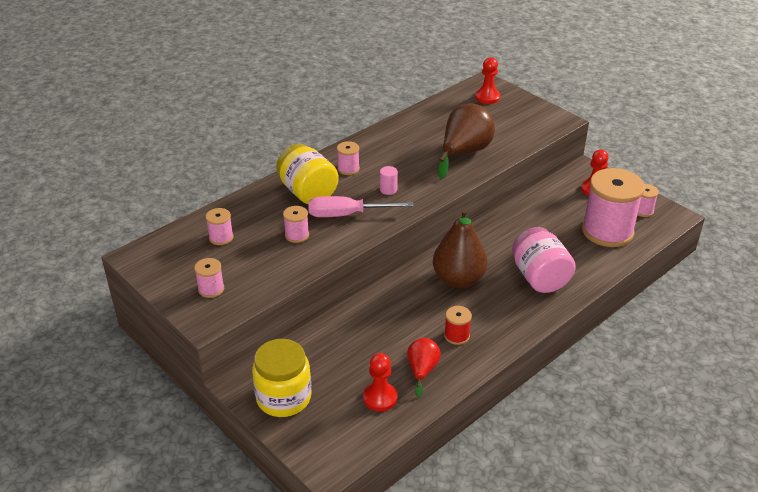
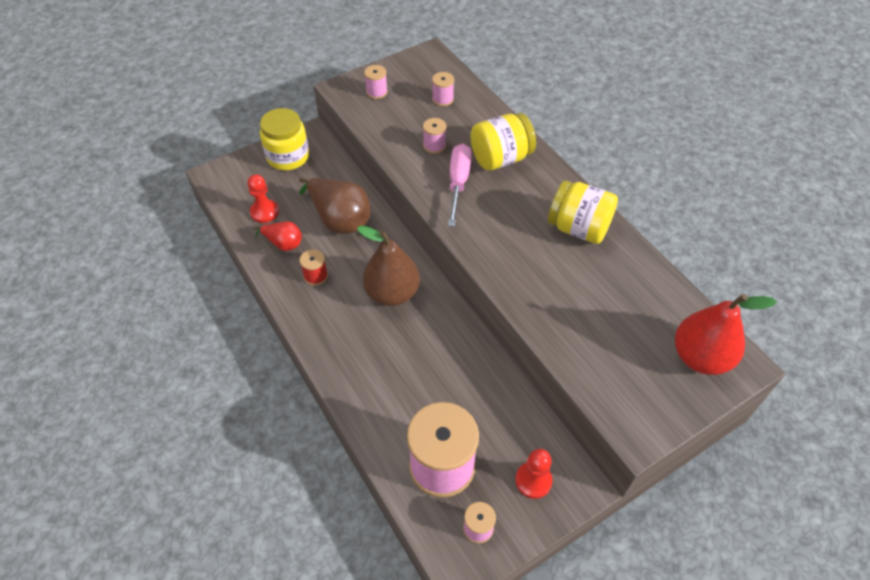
camera: 100 degrees right, 15 degrees up
(348, 169) = (539, 192): pink spool -> none
(384, 147) = (578, 228): none -> yellow jar
(388, 189) = (495, 220): pink cylinder -> none
(464, 153) = (560, 301): brown pear -> brown pear (339, 219)
(487, 97) = (700, 357): red pawn -> red pear
(539, 278) = (376, 366): pink jar -> none

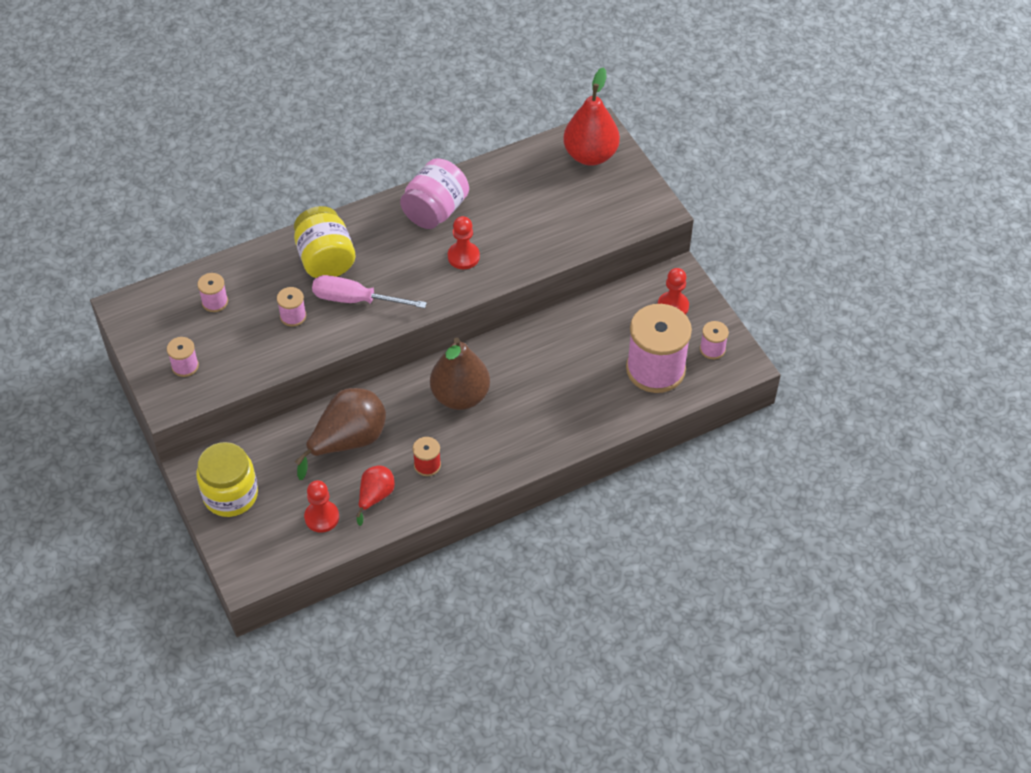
camera: 85 degrees left, 0 degrees up
(525, 255) = (463, 257): none -> red pawn
(578, 228) = (435, 211): yellow jar -> pink jar

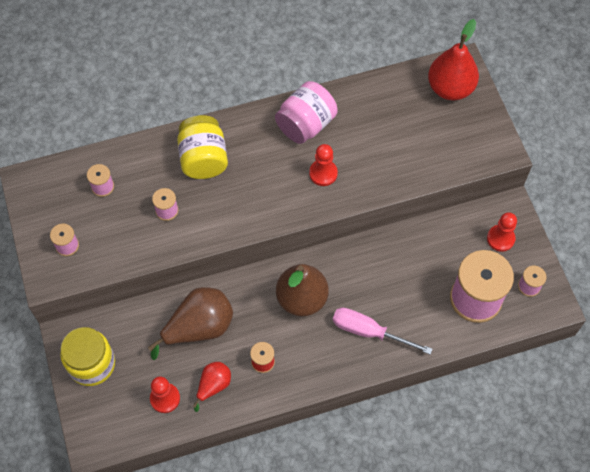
camera: 10 degrees right, 10 degrees up
(355, 300) = (223, 202): pink screwdriver -> pink screwdriver (369, 332)

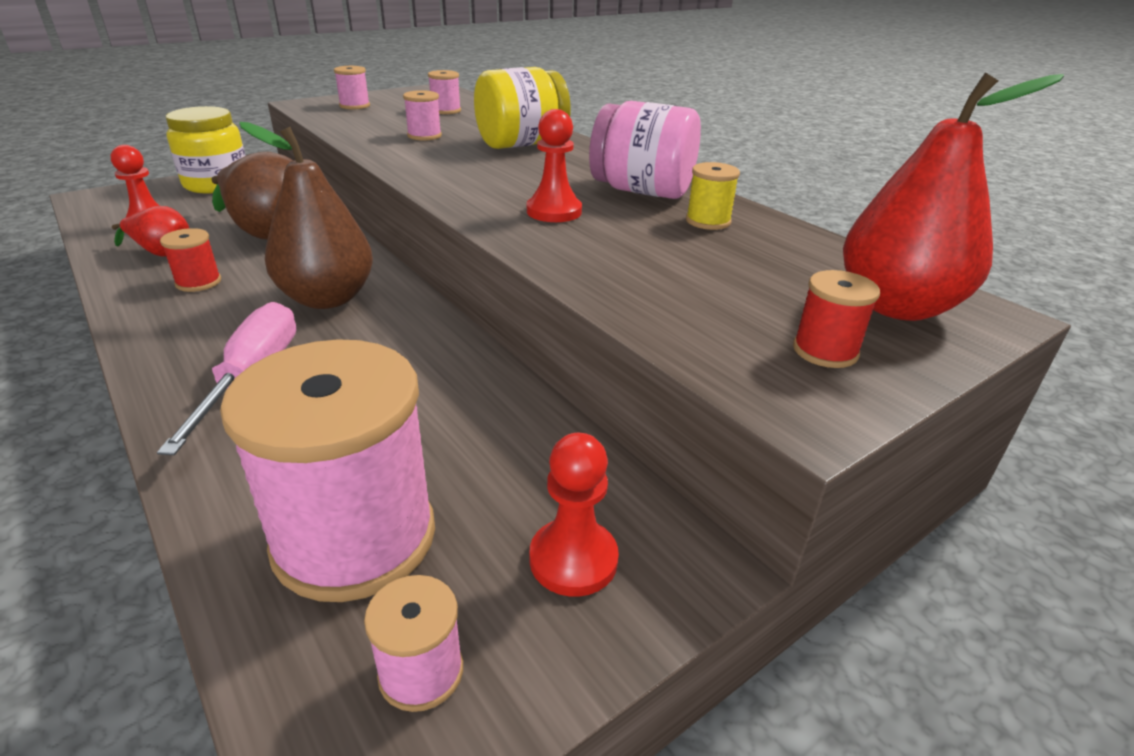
camera: 70 degrees right, 30 degrees down
(354, 113) = (708, 221): none -> yellow spool
(473, 129) = (825, 351): none -> red spool

